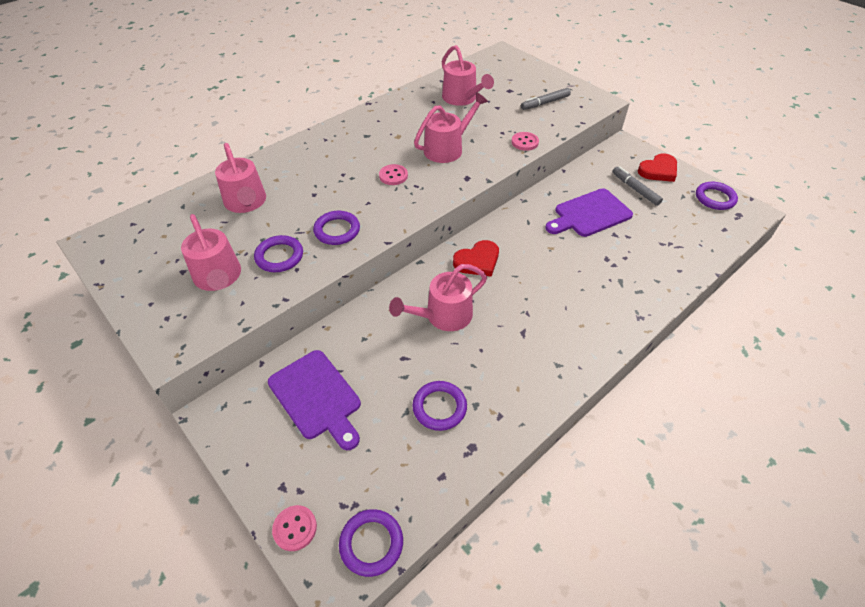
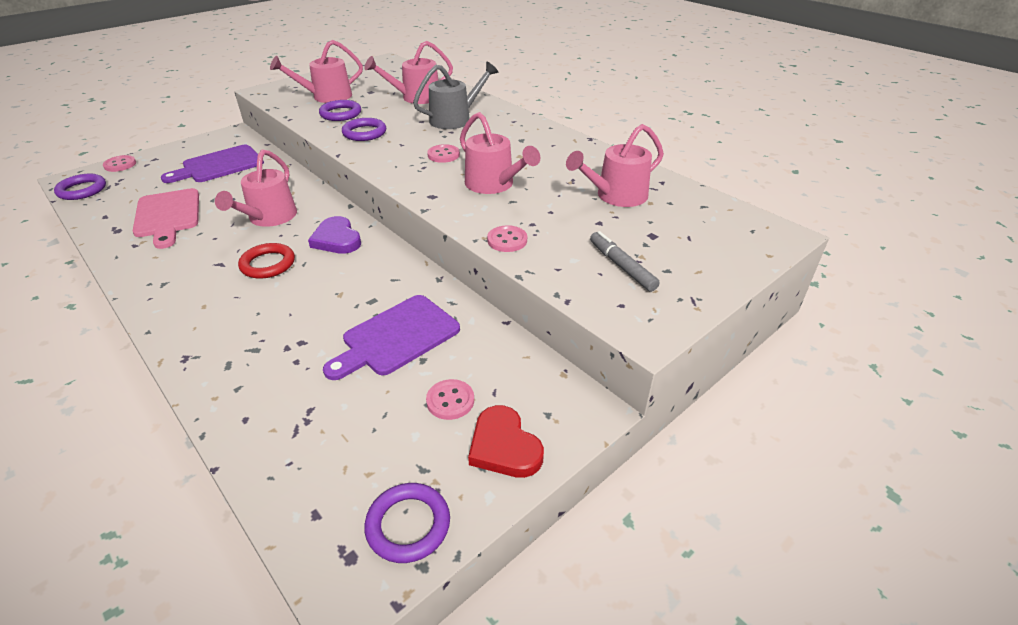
camera: 90 degrees right, 10 degrees down
(313, 173) = (455, 119): none -> grey watering can
(439, 407) = (168, 215): purple ring -> pink cutting board
(443, 316) = (269, 218): pink watering can -> pink watering can turned 135 degrees counterclockwise
(477, 261) = (337, 239): red heart -> purple heart
(519, 298) = (268, 264): none -> red ring
(590, 214) = (397, 337): purple cutting board -> purple cutting board turned 105 degrees counterclockwise
(635, 189) = (450, 401): grey marker -> pink button

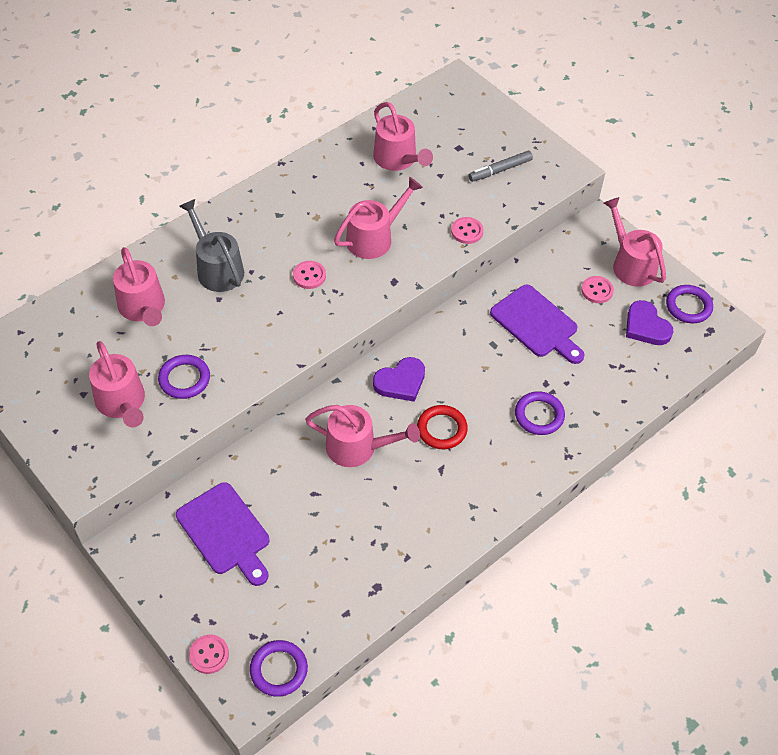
camera: 90 degrees left, 15 degrees up
(168, 215) = (348, 547): pink cutting board -> none
(364, 133) = (245, 348): purple ring -> purple ring (539, 415)
(373, 457) = (646, 326): none -> purple heart
(504, 446) = (630, 264): red heart -> pink watering can

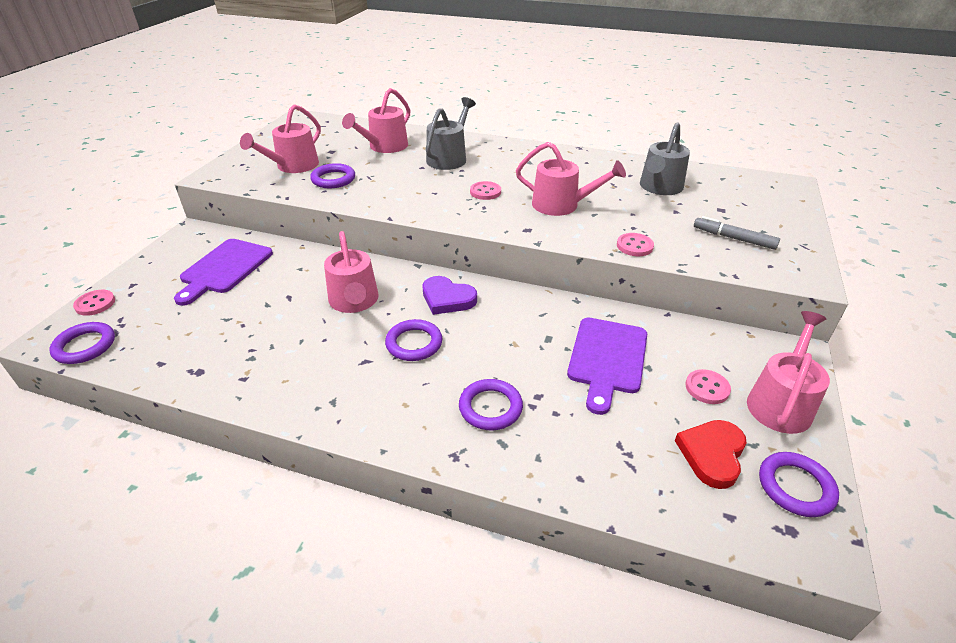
camera: 60 degrees right, 15 degrees down
(398, 159) = (659, 188): pink watering can -> grey watering can
(442, 429) = (414, 343): red ring -> purple ring
(646, 326) = (712, 454): purple heart -> red heart

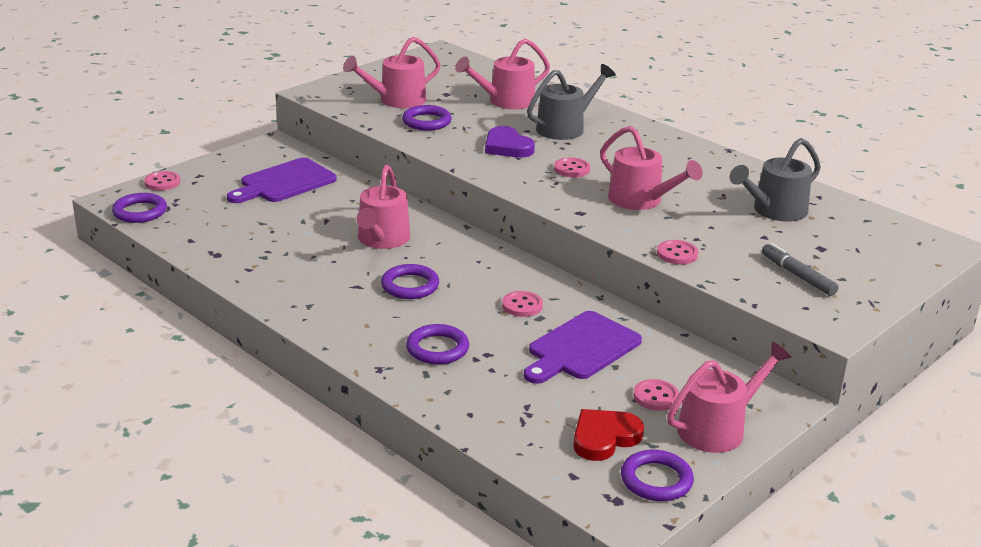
camera: 25 degrees right, 10 degrees down
(447, 298) = (471, 261): purple heart -> purple heart (507, 147)
(524, 331) = (522, 305): none -> pink button

